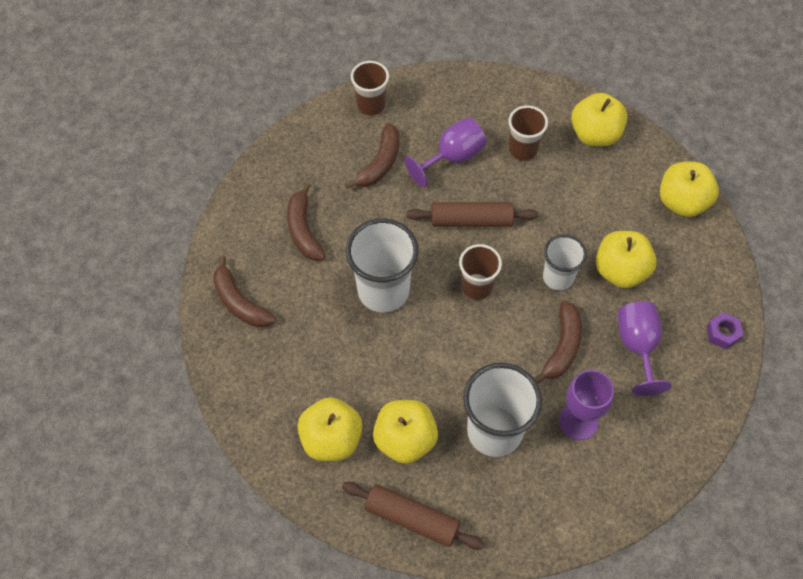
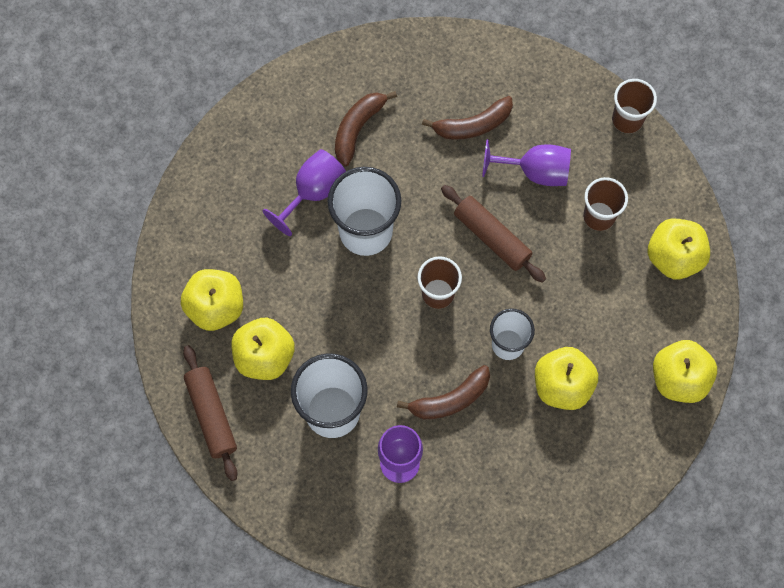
camera: 45 degrees right, 10 degrees up
(240, 302) = (255, 144): brown banana -> none
(371, 105) = (518, 68): brown cup -> brown cup (627, 119)
(637, 346) = (507, 453): purple goblet -> purple goblet (313, 192)
(722, 333) = (585, 507): purple nut -> none

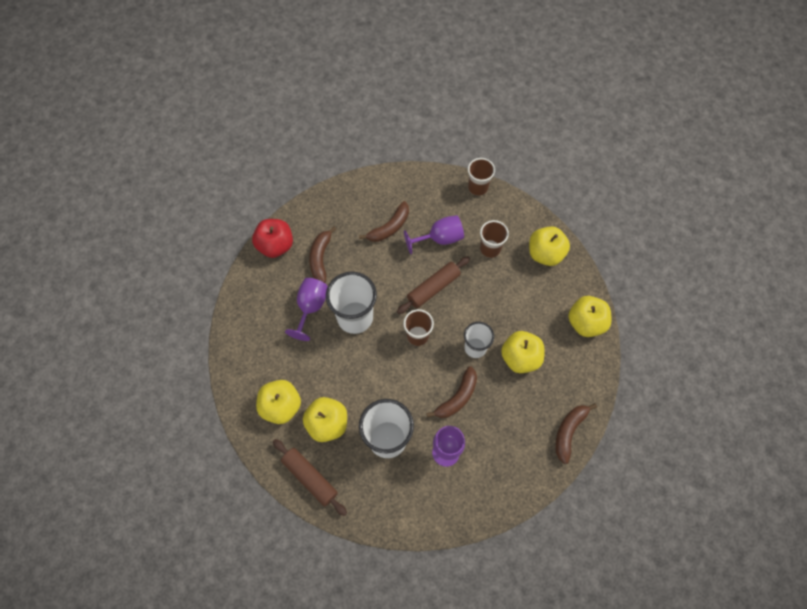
camera: 25 degrees left, 5 degrees down
(305, 85) = (275, 245): none -> red apple
(492, 237) = (433, 288): brown rolling pin -> brown rolling pin turned 60 degrees counterclockwise
(576, 512) = (569, 432): none -> brown banana

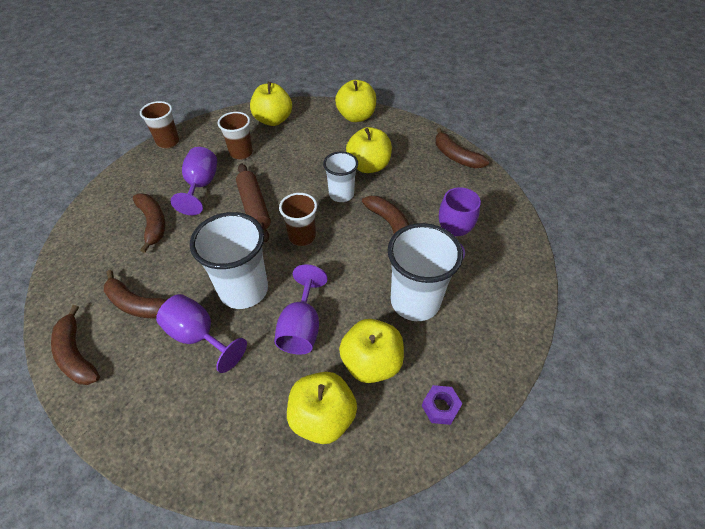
camera: 70 degrees left, 15 degrees down
(275, 245) = (76, 354): red apple -> brown banana
(310, 478) = (440, 407): brown rolling pin -> purple nut
(339, 368) = (301, 327): none -> purple goblet

